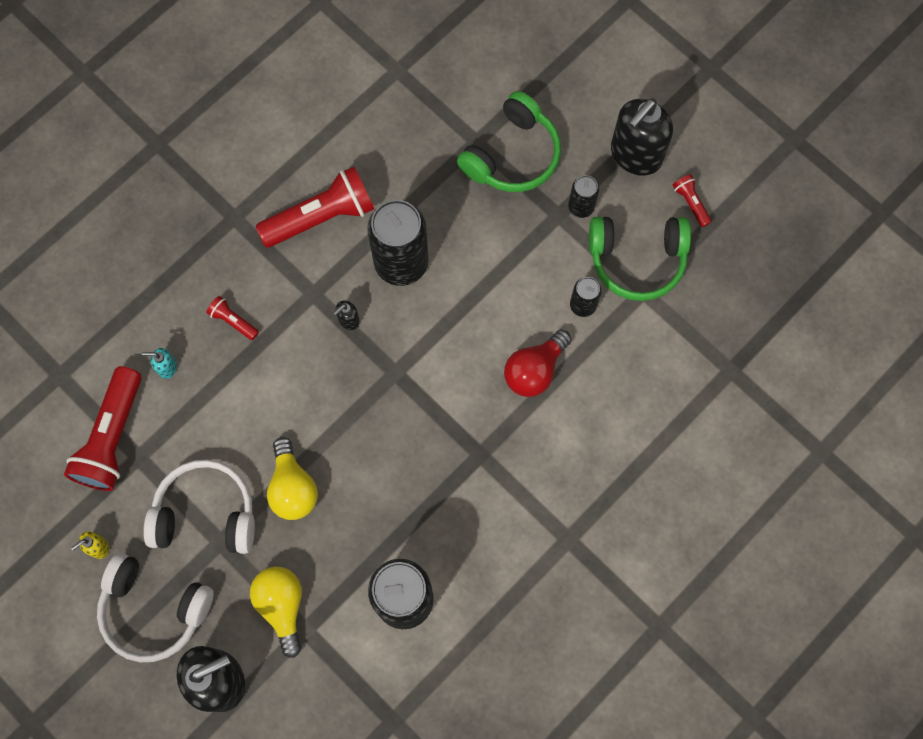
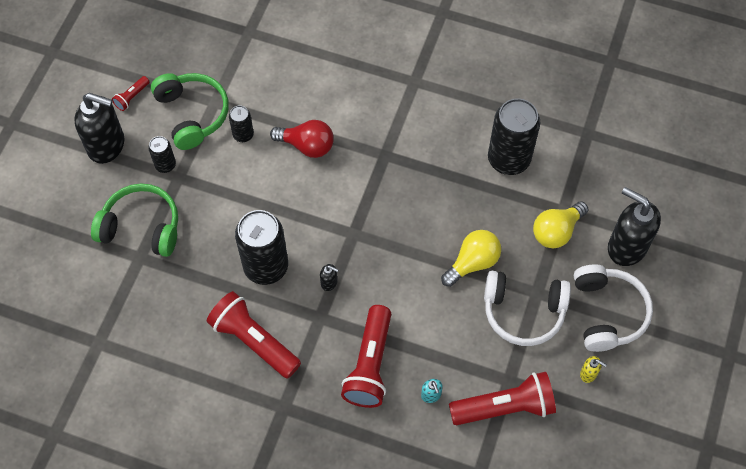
camera: 115 degrees left, 10 degrees down
(206, 514) = (523, 311): white headphones -> white headphones turned 60 degrees counterclockwise
(233, 321) = (370, 365): red flashlight -> red flashlight, size x2.19

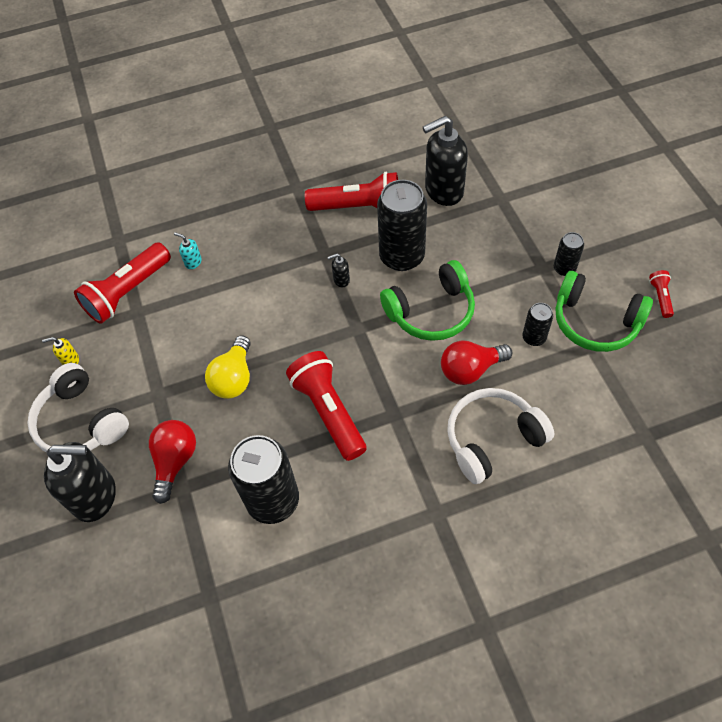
camera: 145 degrees right, 5 degrees down
(107, 145) = (626, 248): black soap dispenser -> black soap dispenser (443, 191)
(141, 227) = (524, 216): green headphones -> green headphones (431, 311)
(370, 365) = (257, 250): red flashlight -> red flashlight (328, 411)
(523, 311) = (159, 370): white headphones -> white headphones (492, 439)
(556, 231) = (175, 461): yellow light bulb -> red light bulb

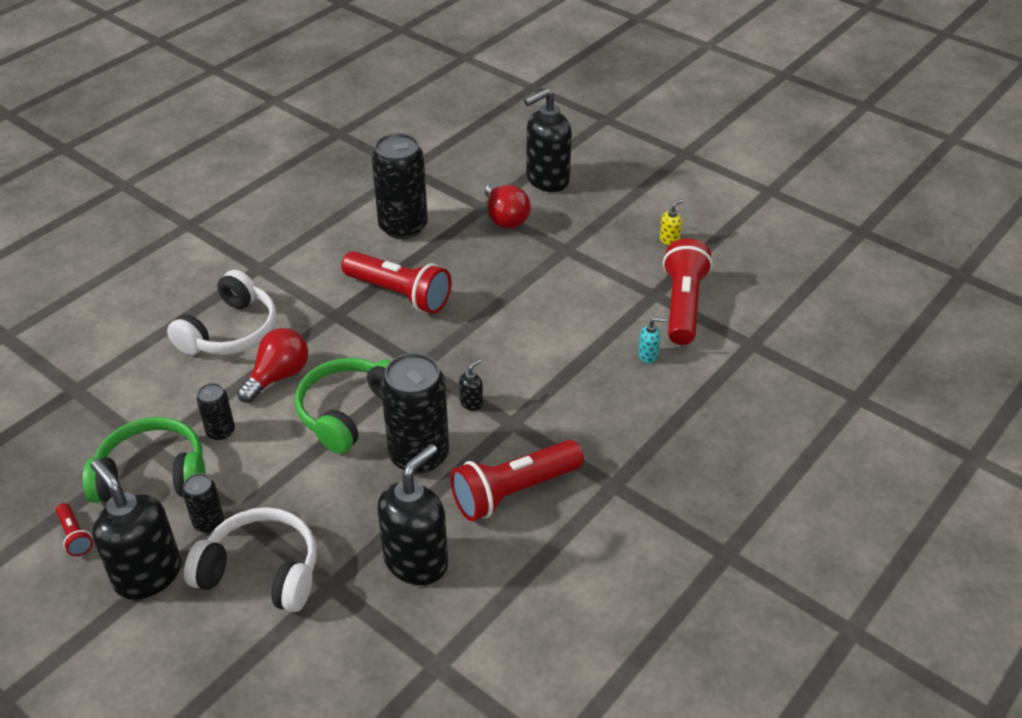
camera: 145 degrees right, 15 degrees down
(81, 421) = (610, 211): white headphones -> white headphones (261, 572)
(234, 378) = (508, 284): yellow light bulb -> none
(614, 250) = (148, 575): none -> black soap dispenser

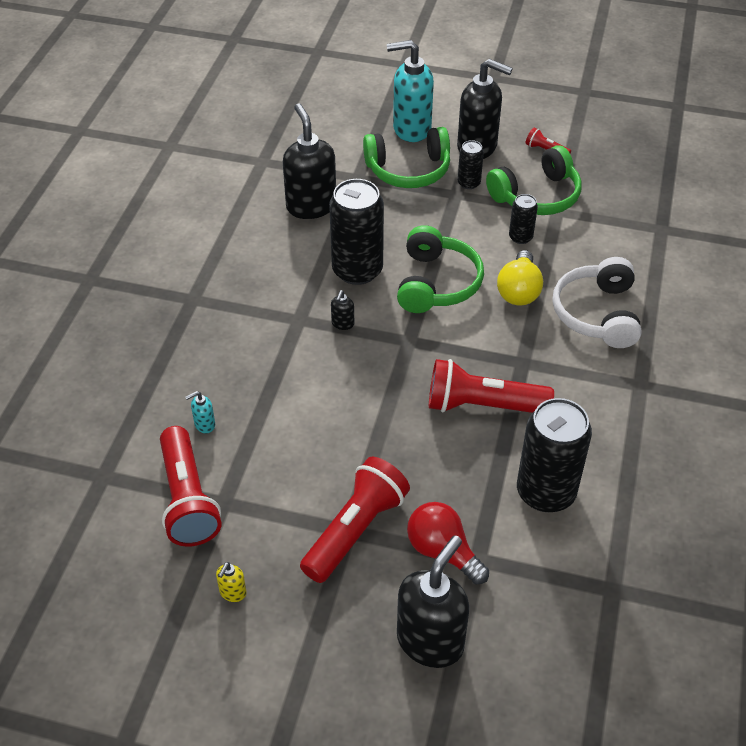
camera: 155 degrees right, 5 degrees up
(201, 643) = (411, 129): none -> turquoise soap dispenser
(261, 572) = (408, 170): white headphones -> green headphones
(278, 376) = (519, 291): red light bulb -> yellow light bulb
(416, 561) = (311, 206): black soap dispenser -> black soap dispenser turned 150 degrees clockwise
(514, 492) = (268, 269): red flashlight -> red flashlight (355, 530)

